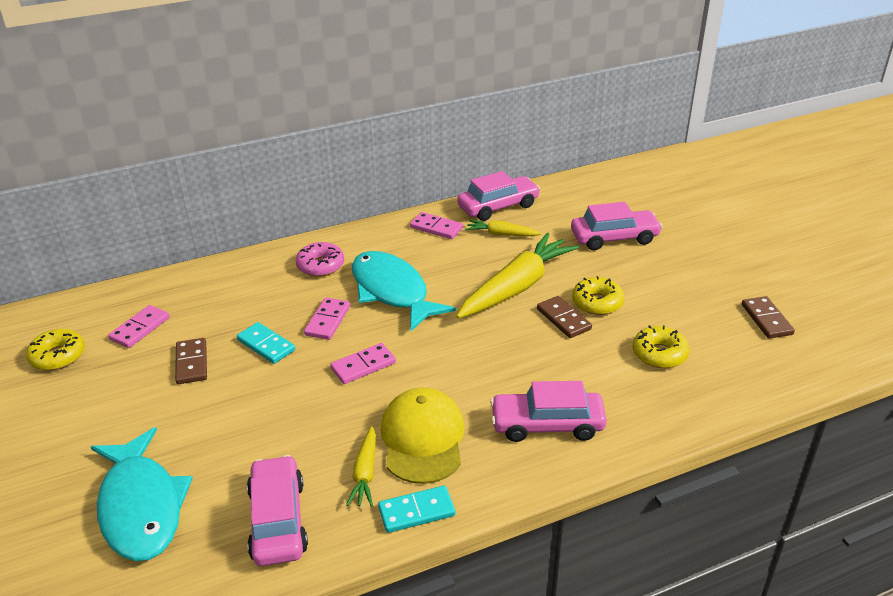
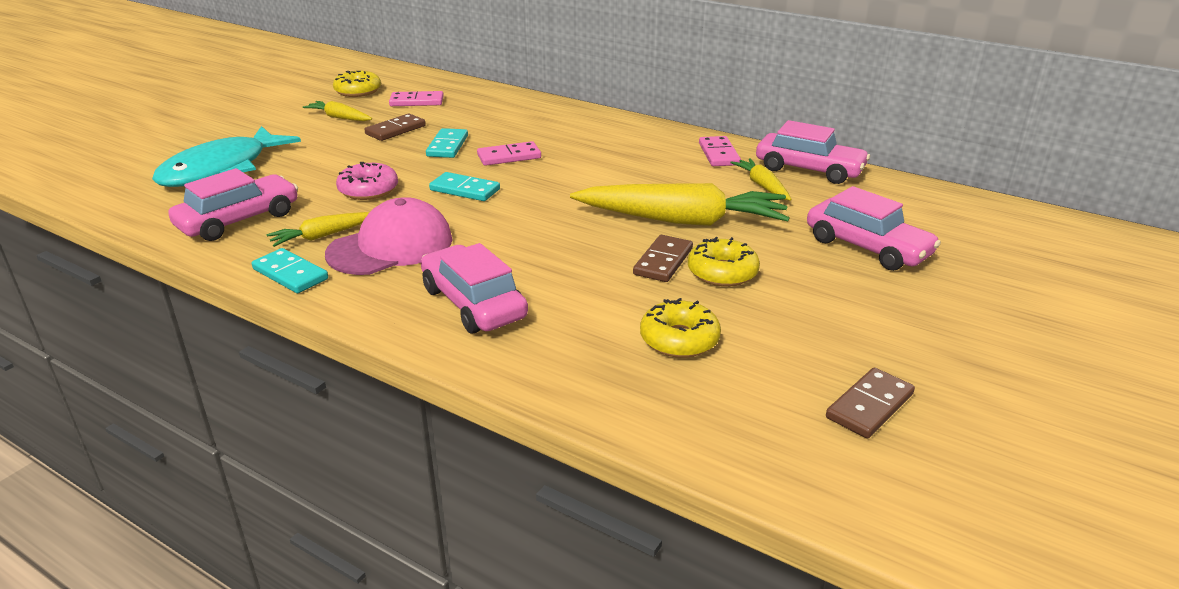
camera: 55 degrees right, 5 degrees down
(113, 389) = (339, 118): none -> yellow carrot
(320, 266) = (582, 129): pink donut -> pink donut (368, 190)
(363, 366) = (464, 190): pink domino -> turquoise domino
(392, 291) = (588, 167): turquoise fish -> none
(422, 439) = (391, 246): yellow cap -> pink cap

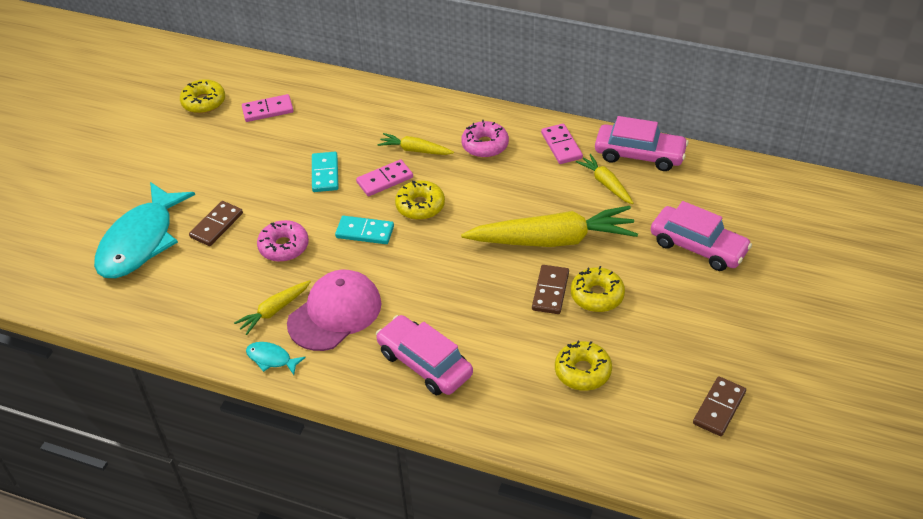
camera: 10 degrees left, 15 degrees up
(239, 220) = (195, 304): pink car -> none
(290, 274) = (271, 359): turquoise domino -> turquoise fish
(339, 118) = (207, 148): yellow carrot -> yellow carrot (415, 150)
(395, 130) = (268, 158): brown domino -> brown domino (217, 225)
(538, 178) = (420, 206): none -> yellow donut
(632, 145) = (485, 145): none -> pink donut

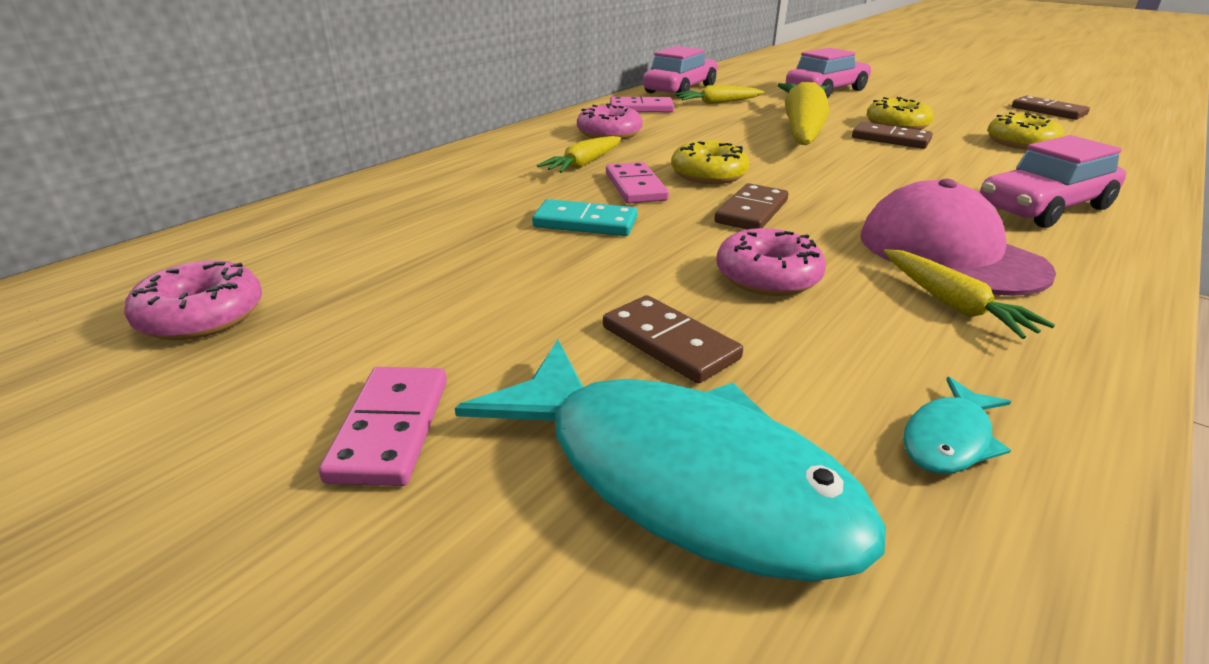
camera: 75 degrees left, 15 degrees down
(204, 102) = (201, 316): yellow donut -> pink donut
(268, 110) = (342, 250): pink domino -> pink domino (390, 429)
(271, 359) = (1093, 321): turquoise fish -> turquoise fish (949, 439)
(365, 232) = (752, 212): turquoise domino -> brown domino

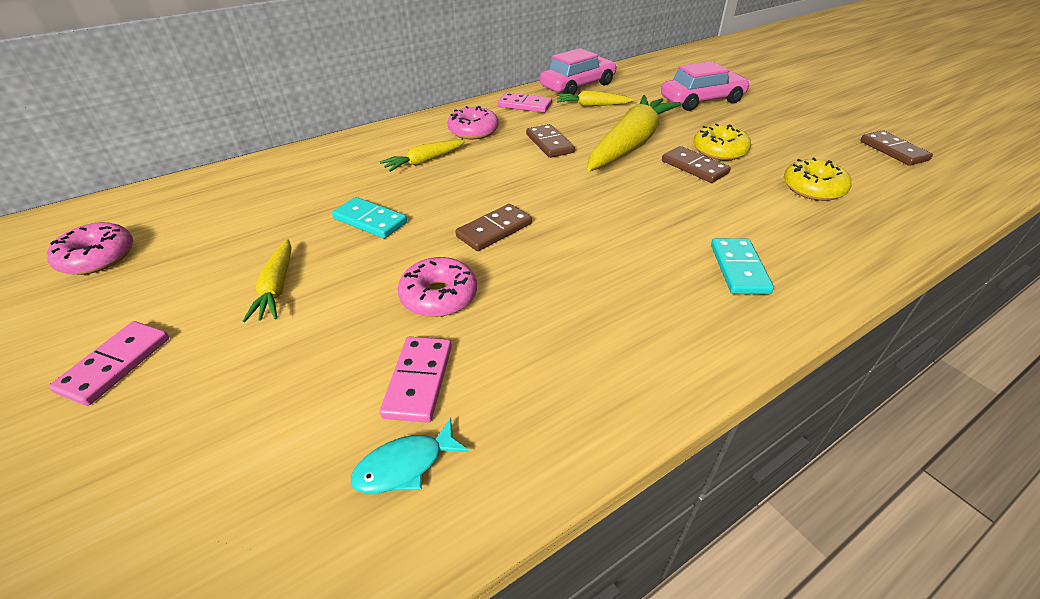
camera: 20 degrees right, 10 degrees up
(635, 187) = (437, 191): pink domino -> pink domino (419, 380)
(670, 343) = (318, 339): brown domino -> brown domino (549, 143)
(680, 478) = (222, 444): turquoise fish -> none
(708, 174) = (502, 186): yellow donut -> none
(949, 253) = (599, 301): pink cap -> none
(952, 304) = (542, 352): yellow carrot -> yellow carrot (277, 287)
(1044, 208) = (739, 269): pink car -> turquoise domino

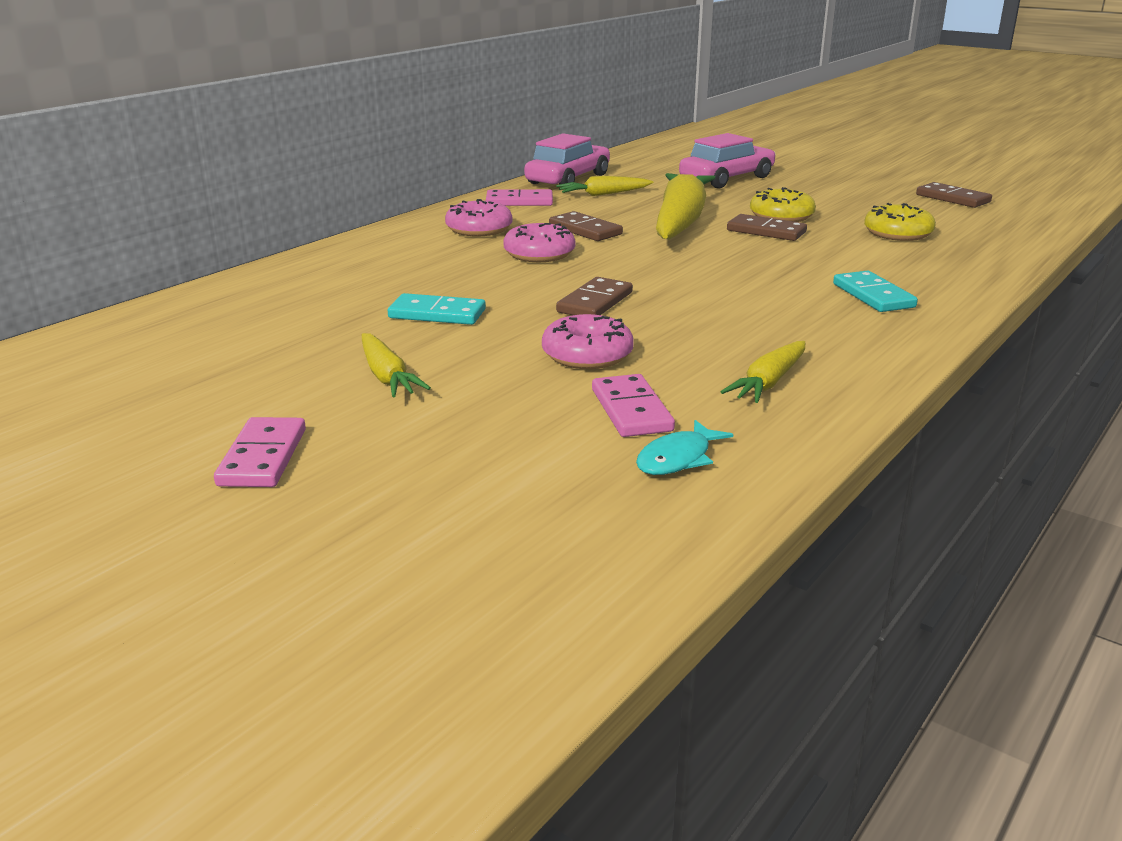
camera: 20 degrees left, 15 degrees down
(98, 257) = (104, 389): pink donut -> pink donut (539, 254)
(424, 161) = (447, 260): yellow carrot -> yellow carrot (769, 382)

